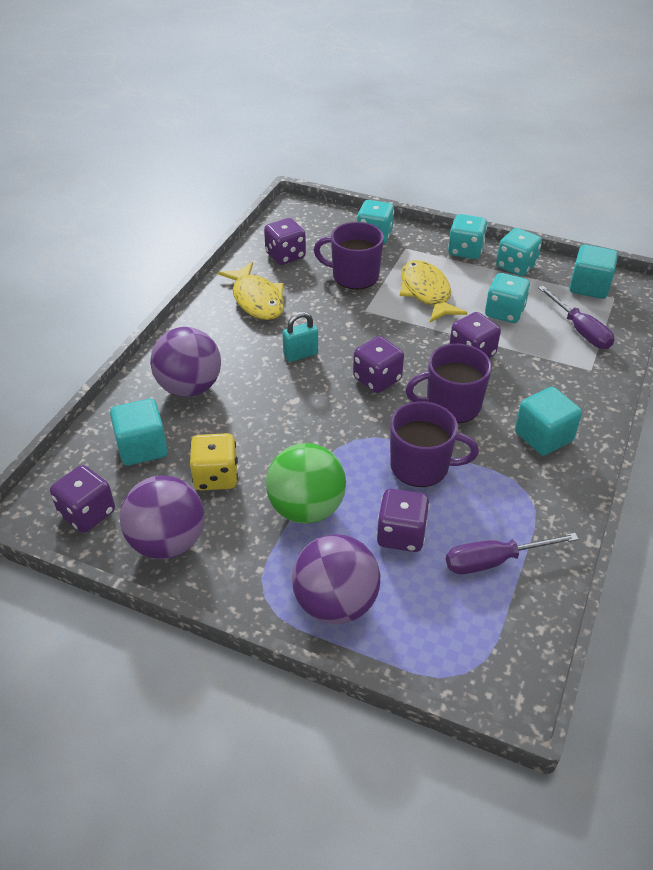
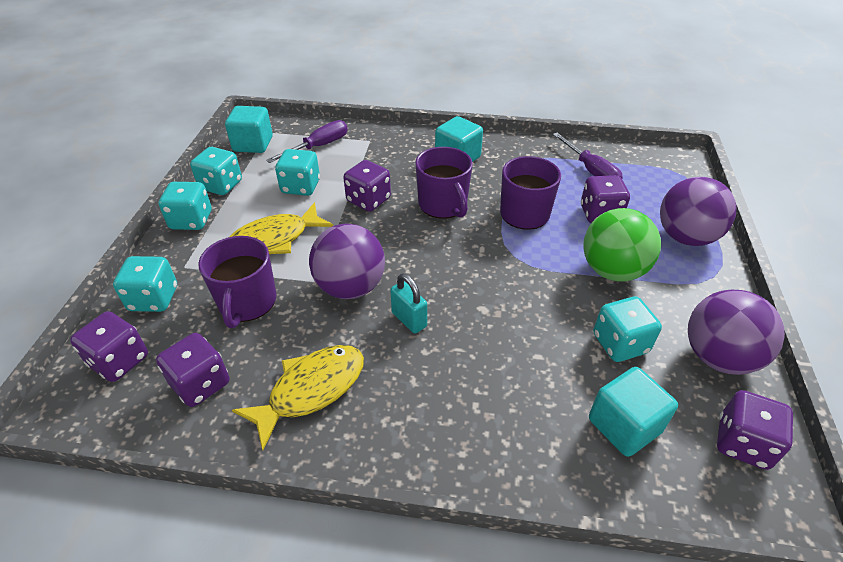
camera: 105 degrees left, 0 degrees up
(189, 387) = (506, 411): purple ball -> purple ball (350, 287)
(216, 476) = (620, 343): yellow dice -> turquoise dice
(377, 379) = (427, 254): purple dice -> purple dice (119, 361)

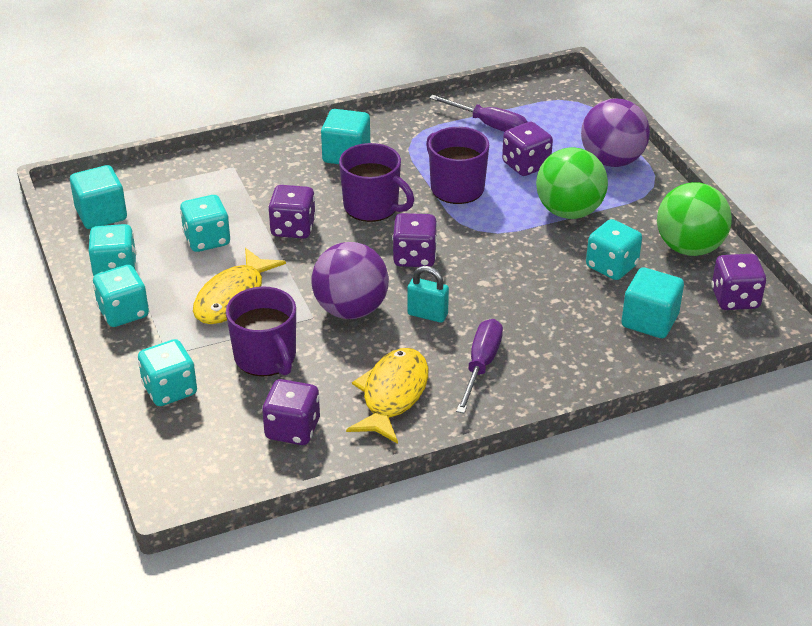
camera: 30 degrees left, 5 degrees down
(119, 361) = (197, 445): purple dice -> purple dice (414, 257)
(318, 146) = (182, 192): purple screwdriver -> purple screwdriver (481, 365)
(718, 357) = (689, 247): purple ball -> green ball

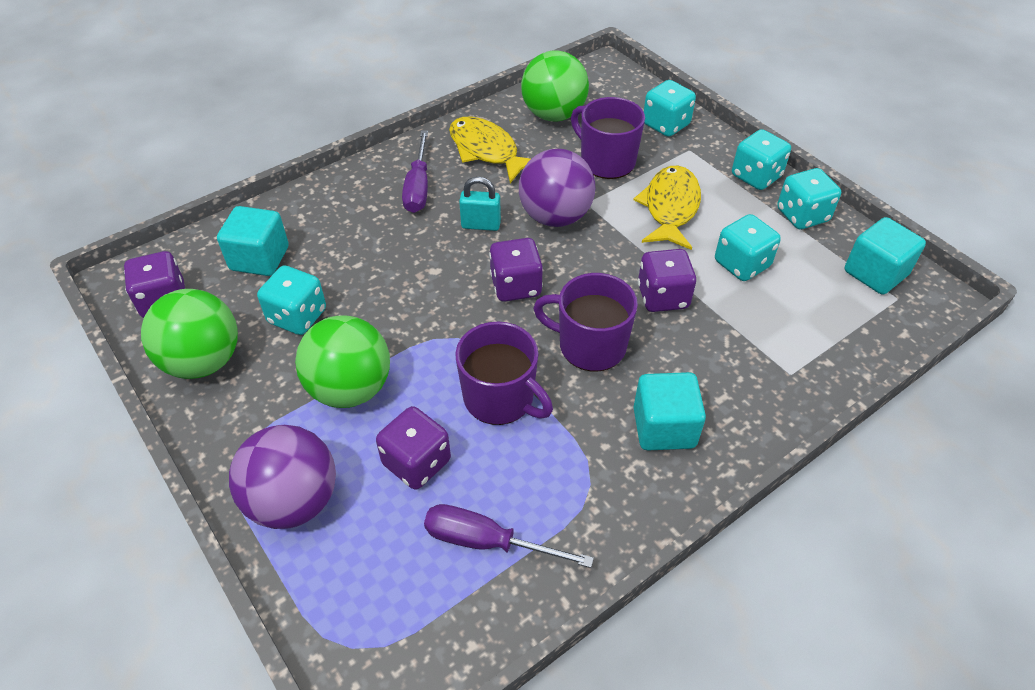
camera: 165 degrees right, 10 degrees up
(292, 429) = (553, 115): purple dice -> green ball
(392, 395) = (486, 151): yellow fish -> yellow fish turned 135 degrees clockwise

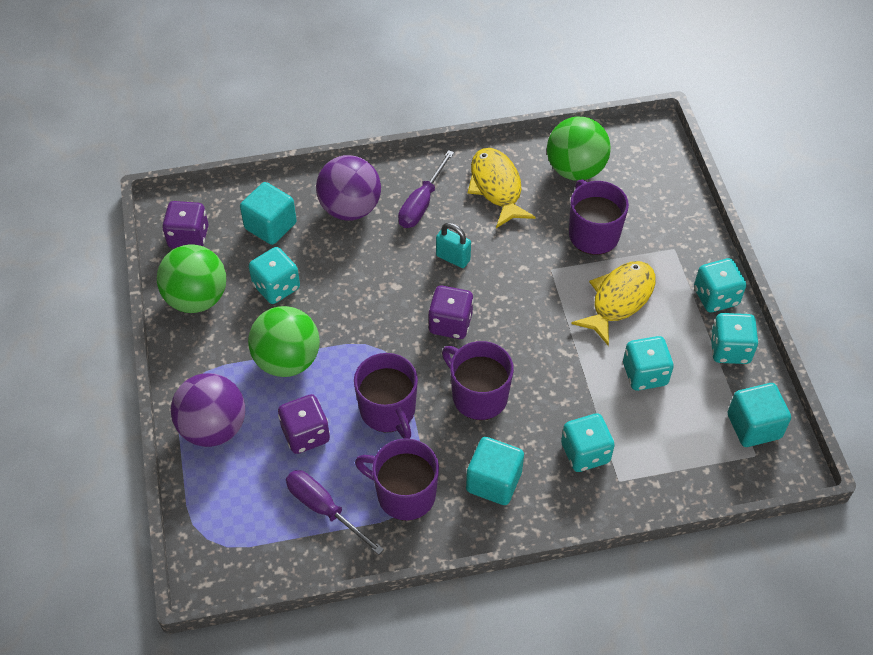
camera: 25 degrees right, 5 degrees up
(555, 216) = (517, 272): purple ball -> purple ball (350, 208)
(573, 483) = (404, 494): none -> purple mug
(663, 297) = (560, 377): purple dice -> none
(666, 125) = (670, 215): turquoise dice -> turquoise dice (585, 453)

